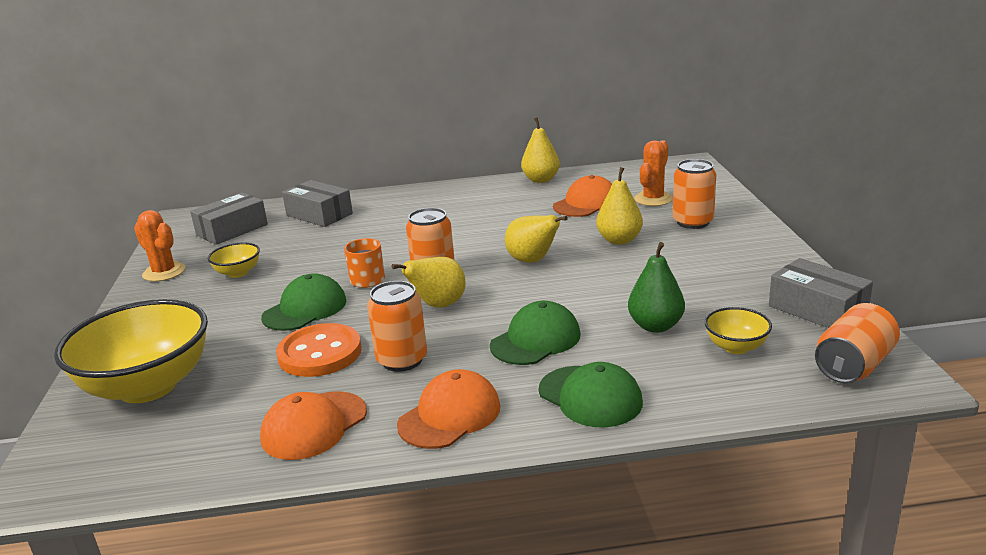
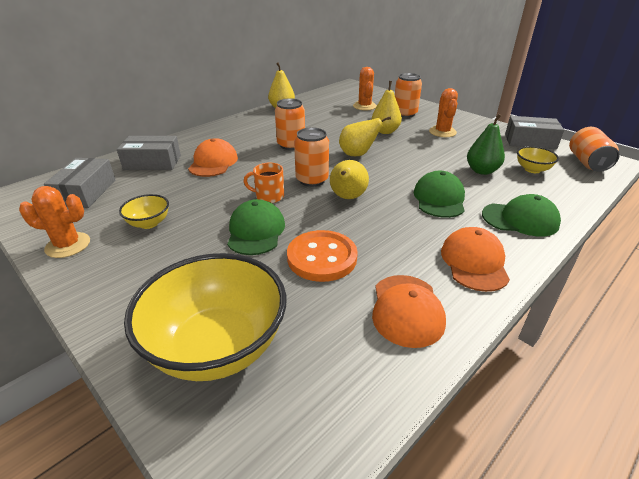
camera: 40 degrees left, 10 degrees up
(402, 360) = (385, 240): orange can -> orange can (291, 145)
(586, 203) = (332, 116): orange cap -> orange cap (213, 162)
(700, 261) = (442, 132): none -> orange cactus

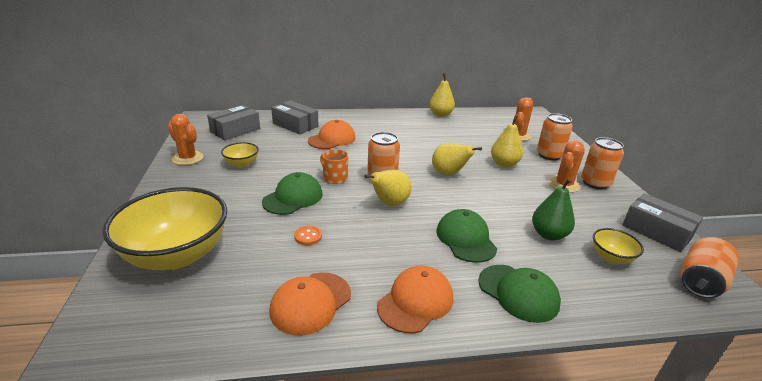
camera: 35 degrees right, 5 degrees down
(291, 145) = (405, 146): orange can -> orange can (595, 183)
(322, 258) = (308, 236): orange button -> orange button, size x0.45
(439, 199) = (466, 239): green cap -> green cap turned 60 degrees counterclockwise

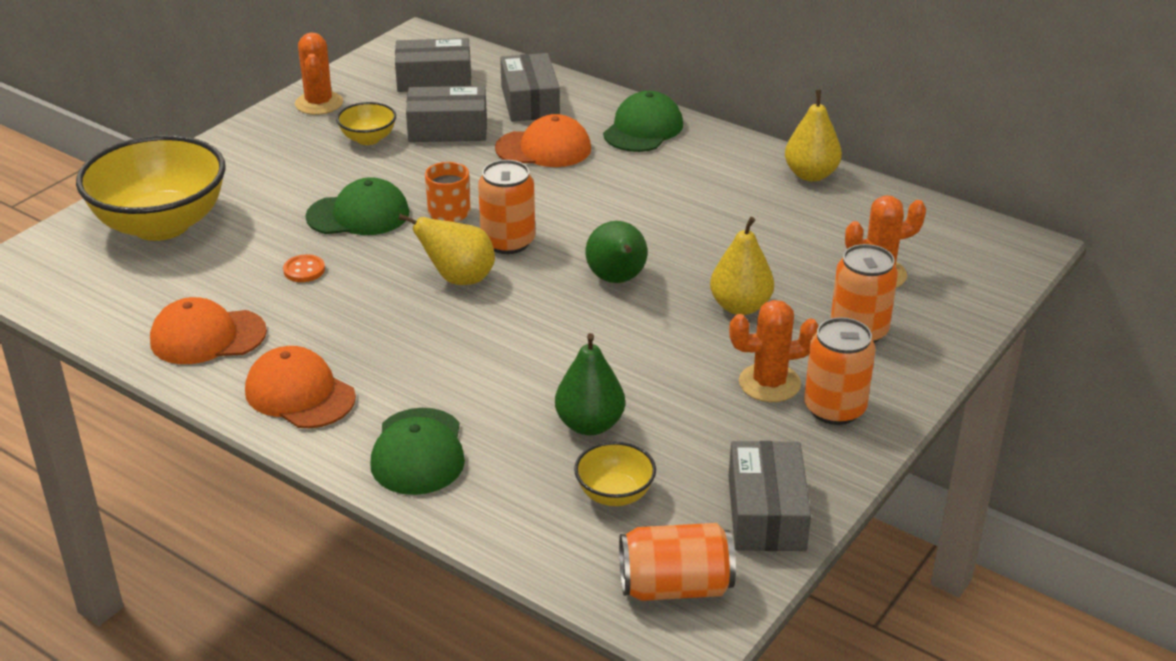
camera: 45 degrees right, 5 degrees up
(275, 146) = (448, 129): none -> grey box
(415, 301) = (300, 394): orange cap -> orange cap turned 135 degrees counterclockwise
(449, 174) = (617, 279): yellow pear -> green pear
(466, 239) = (471, 369): green cap -> green cap (643, 129)

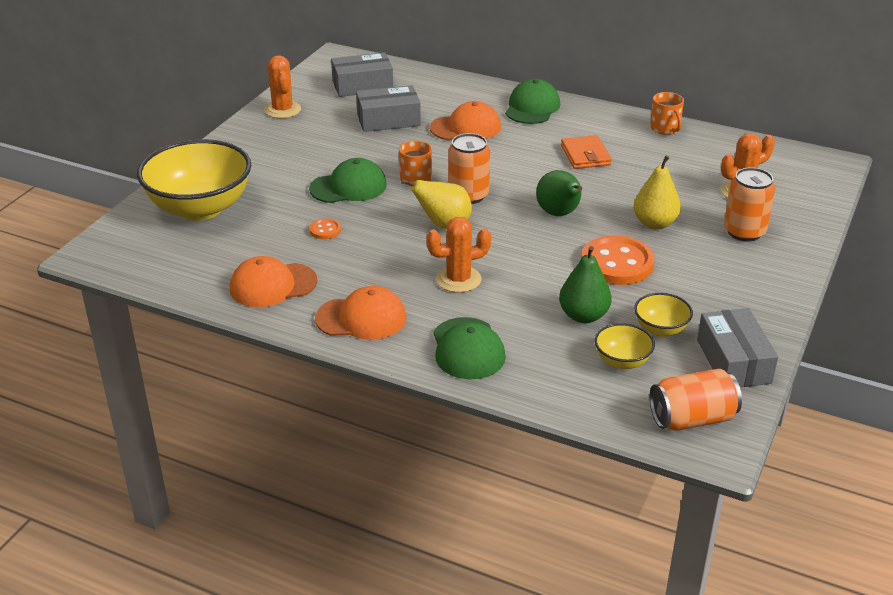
camera: 10 degrees left, 0 degrees up
(300, 394) = (361, 318): orange cap -> orange cap turned 150 degrees clockwise
(368, 139) = (331, 132): yellow bowl -> yellow bowl (660, 329)
(530, 102) = (441, 95): grey box -> none
(665, 356) = (617, 263): none -> orange button
(686, 202) = (585, 155): none -> orange wallet
(769, 383) = (698, 273): orange cactus -> orange cactus (458, 279)
(811, 175) = (665, 128): yellow pear -> orange mug
(834, 409) = (750, 286): orange can -> none

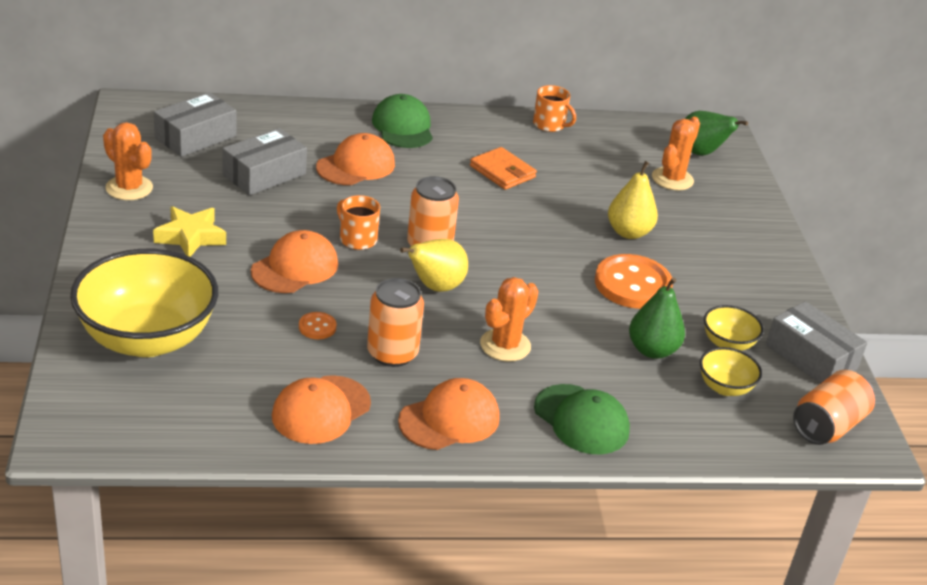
camera: 35 degrees left, 0 degrees up
(294, 150) = (190, 237): none -> yellow star
(348, 187) = (295, 267): green cap -> orange cap
(559, 214) = (535, 244): green pear -> green pear (701, 153)
(744, 232) = (710, 221): orange can -> orange can (392, 353)

